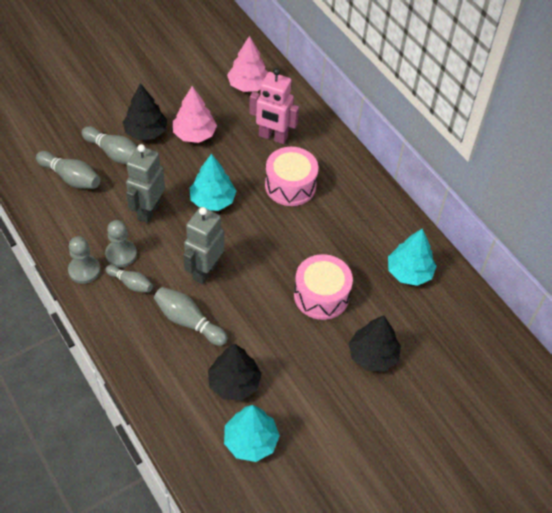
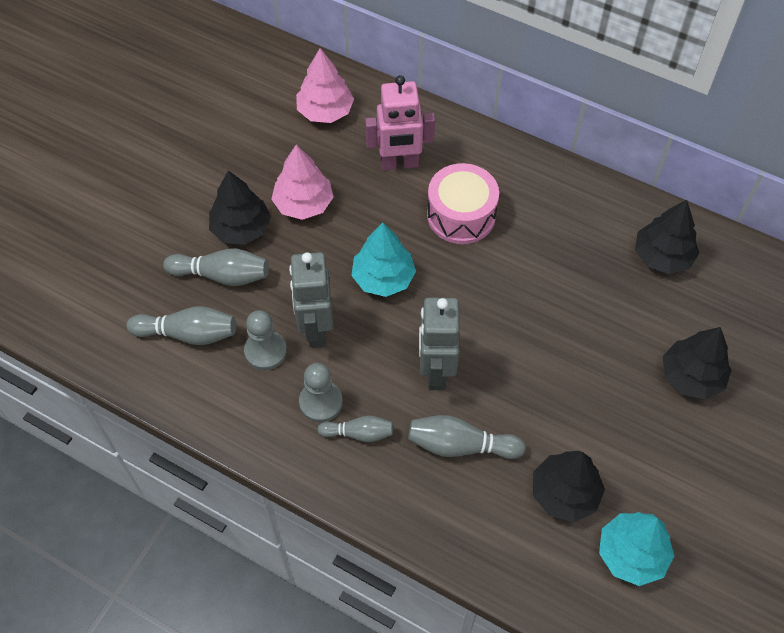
camera: 25 degrees left, 5 degrees up
(84, 270) = (290, 446): grey pawn -> grey pawn (265, 351)
(321, 295) = (587, 333): pink drum -> none
(409, 272) = (662, 256): turquoise tree -> black tree

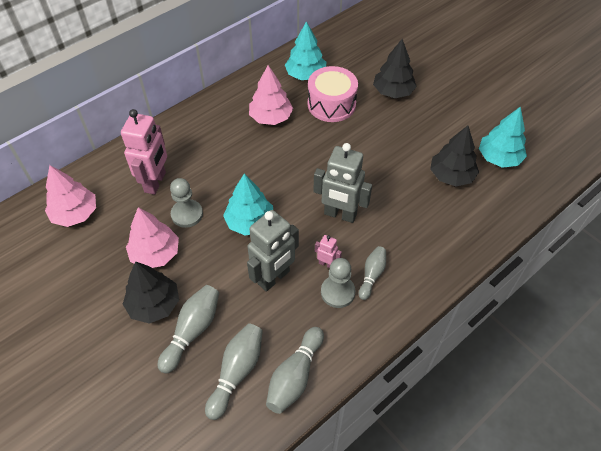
camera: 70 degrees left, 5 degrees down
(265, 351) = (278, 318): grey pawn -> grey pawn (187, 214)
(315, 329) = (274, 278): grey robot -> grey robot turned 60 degrees counterclockwise
(356, 378) = (326, 264): none -> pink robot
(460, 445) = (401, 218): grey bowling pin -> grey bowling pin (295, 376)
(461, 215) = (221, 161): pink drum -> pink drum (331, 104)
(560, 242) = (271, 117): none -> pink tree
(662, 256) = (305, 75): black tree -> turquoise tree

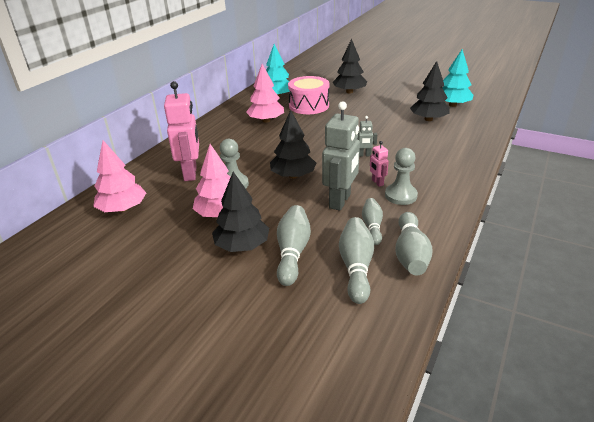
camera: 20 degrees left, 20 degrees down
(250, 222) = (293, 176): turquoise tree -> black tree
(326, 264) = (377, 183): pink robot -> pink robot turned 120 degrees counterclockwise
(340, 214) = (364, 155): grey robot -> grey robot, size x0.47
(372, 275) = (419, 180): grey bowling pin -> grey bowling pin (372, 226)

